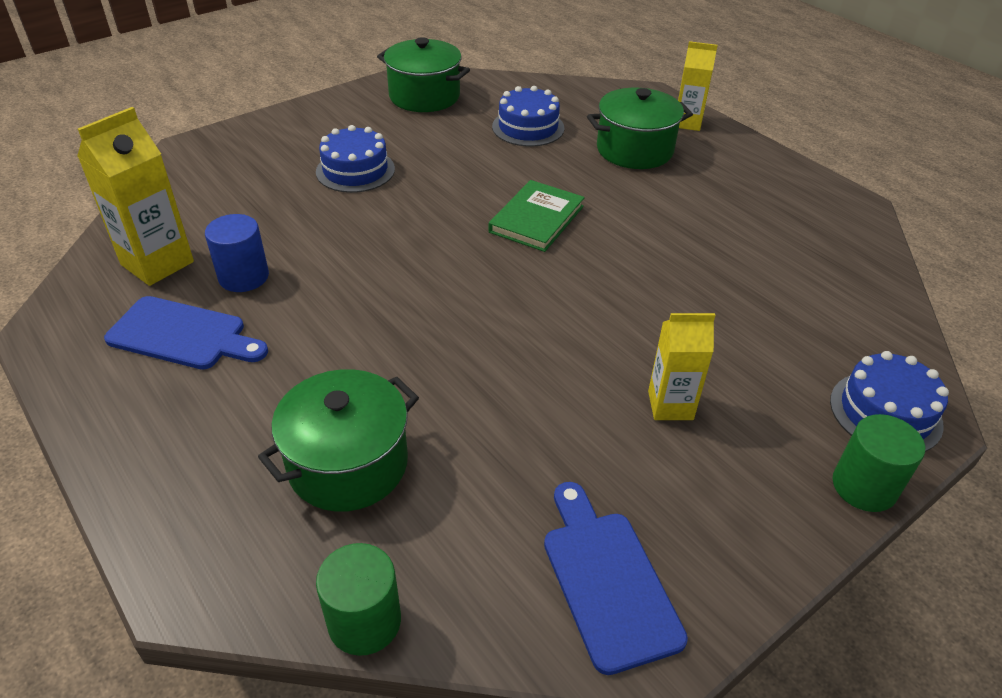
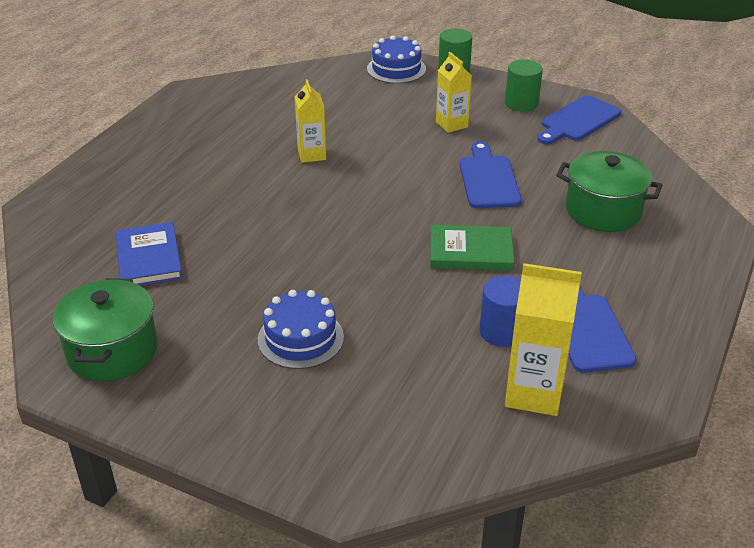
camera: 115 degrees left, 5 degrees down
(364, 621) = (672, 173): green cylinder -> green cylinder (521, 103)
(504, 381) = (488, 179): none -> blue cutting board
(528, 127) = (149, 258): blue cake -> blue book
(537, 219) = (304, 212): green book -> green book (471, 251)
(634, 150) = (160, 191): green pot -> none
(687, 123) = (92, 175): yellow carton -> yellow carton (311, 154)

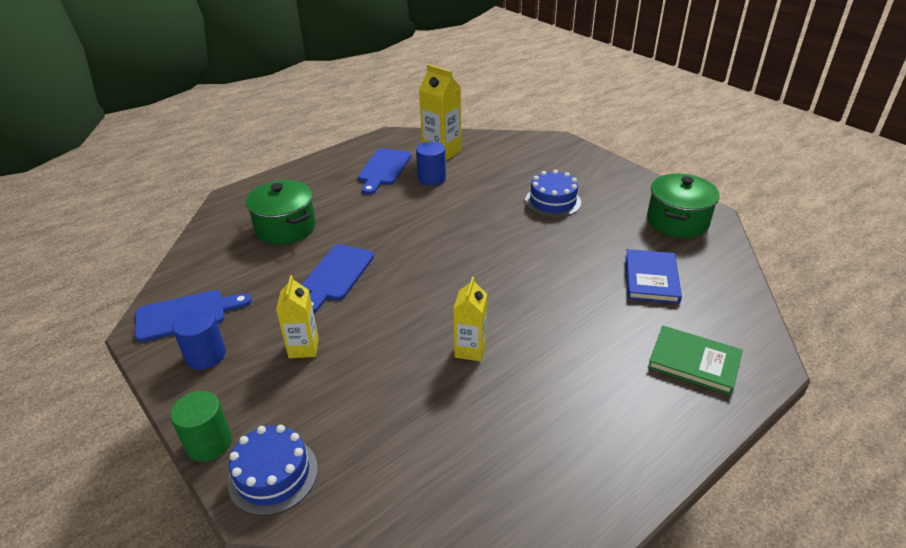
camera: 155 degrees left, 0 degrees up
(471, 251) = (406, 224): green book -> green book (694, 362)
(521, 103) = (205, 355): green cylinder -> blue cylinder

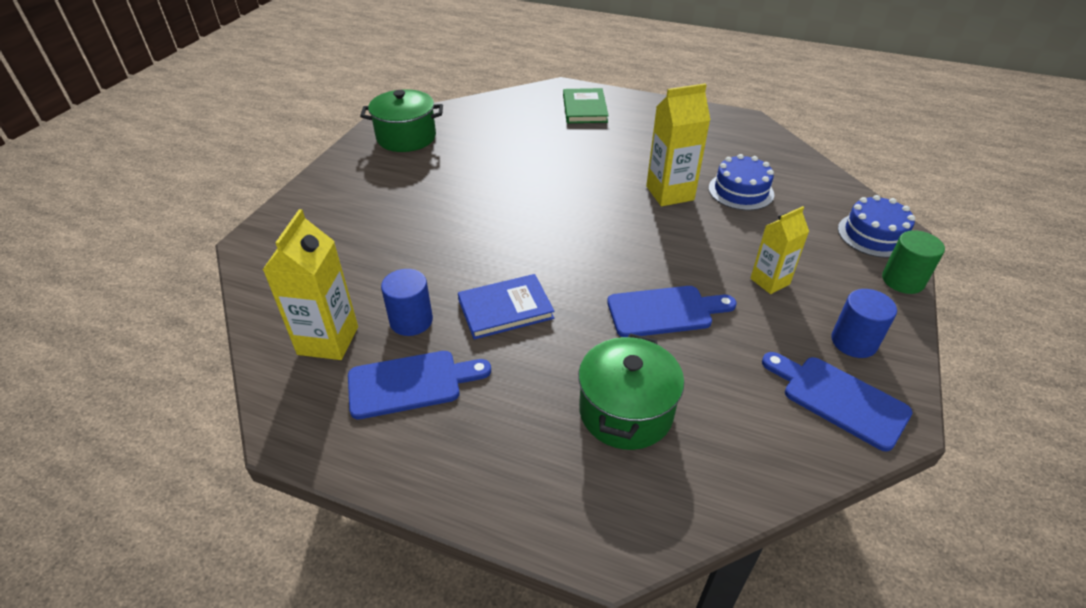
camera: 120 degrees left, 5 degrees up
(470, 350) = (670, 193): yellow carton -> yellow carton, size x1.53
(553, 201) = (412, 210): blue cake -> blue cake (741, 191)
(651, 279) = (505, 136): blue book -> blue book (505, 309)

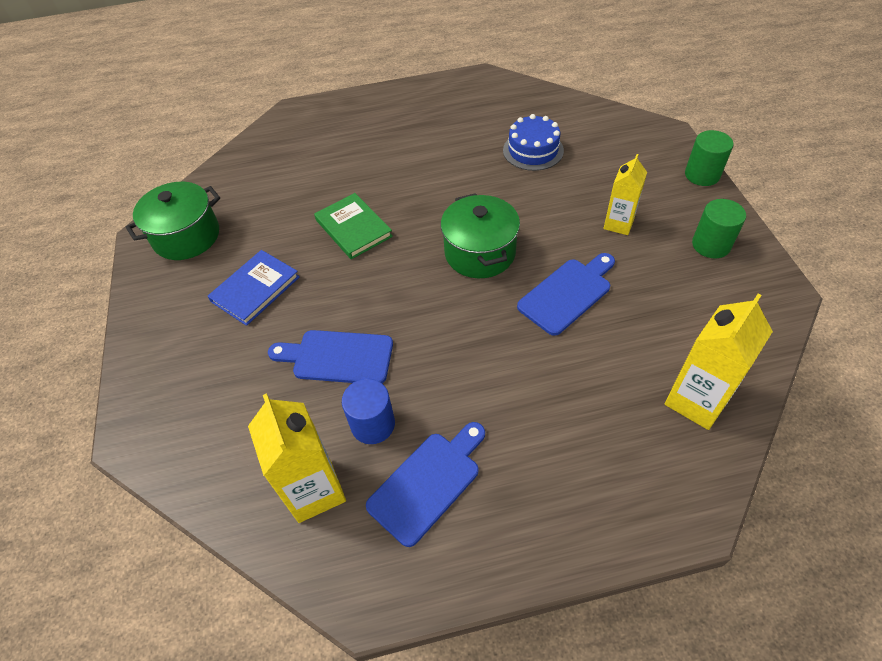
camera: 30 degrees left, 10 degrees up
(505, 309) = (444, 364): blue book -> blue book (255, 289)
(585, 109) = (335, 125): green book -> green book (353, 228)
(626, 411) = (612, 398): green pot -> green pot (480, 253)
(670, 193) = (480, 179): yellow carton -> yellow carton (696, 400)
(839, 399) = (737, 298): blue cutting board -> blue cutting board (337, 357)
(854, 342) = (711, 245): blue cylinder -> green cylinder
(874, 235) = (655, 144): blue cake -> none

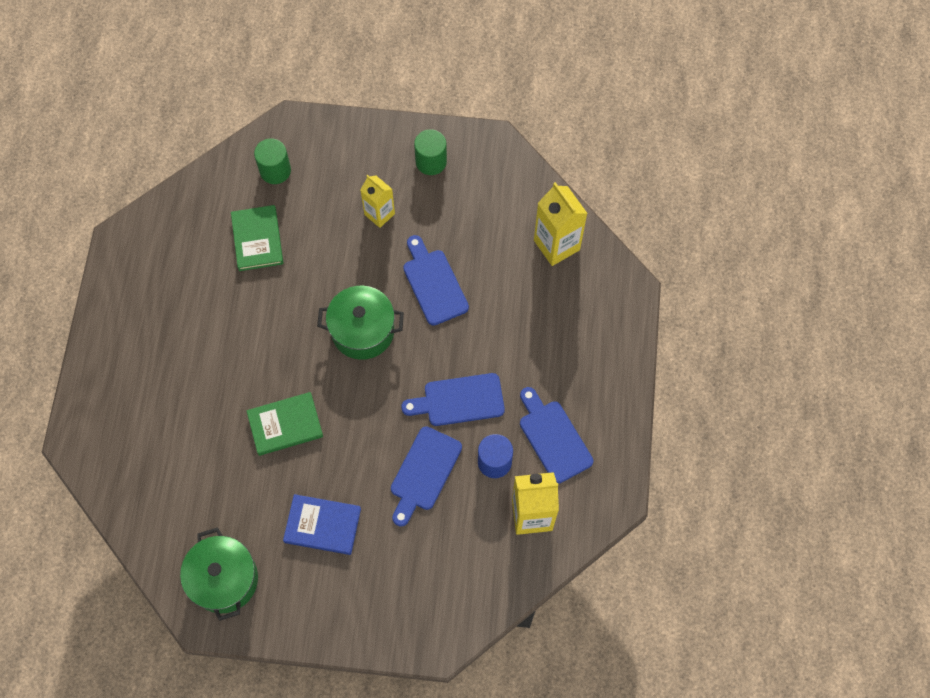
camera: 75 degrees left, 15 degrees up
(255, 289) = (322, 525): blue book -> blue book turned 45 degrees counterclockwise
(437, 363) = (459, 400): none -> blue cutting board
(533, 150) = (257, 239): blue cake -> green book
(702, 175) = (354, 125): green cylinder -> green cylinder (275, 170)

